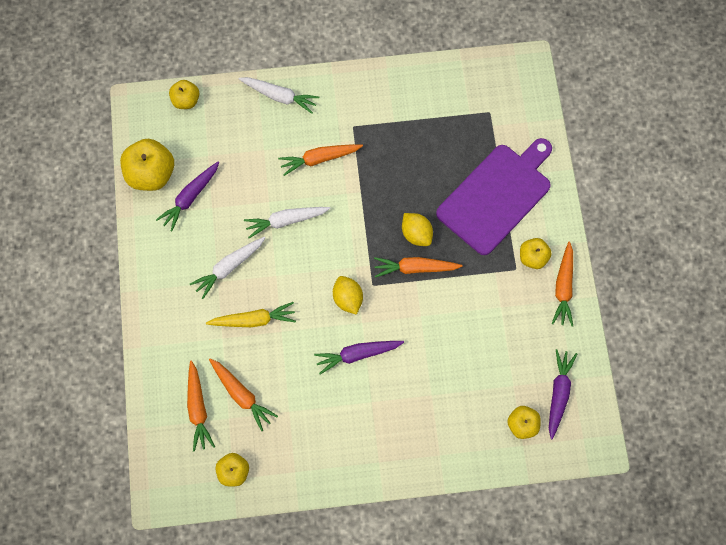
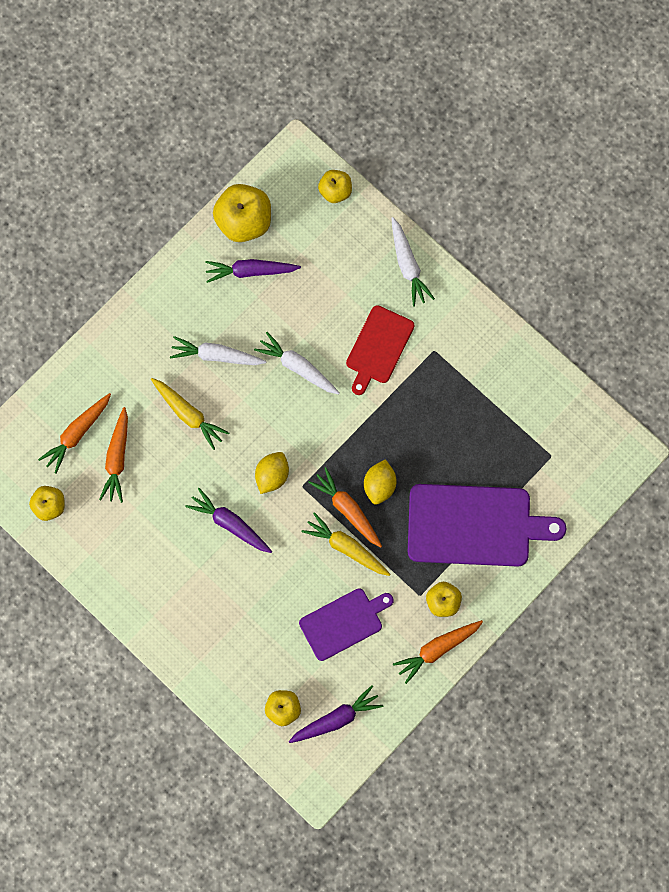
camera: 50 degrees right, 5 degrees up
(319, 159) = (378, 347): orange carrot -> red cutting board
(441, 290) = (346, 547): none -> yellow carrot
(493, 334) = (344, 623): none -> purple cutting board

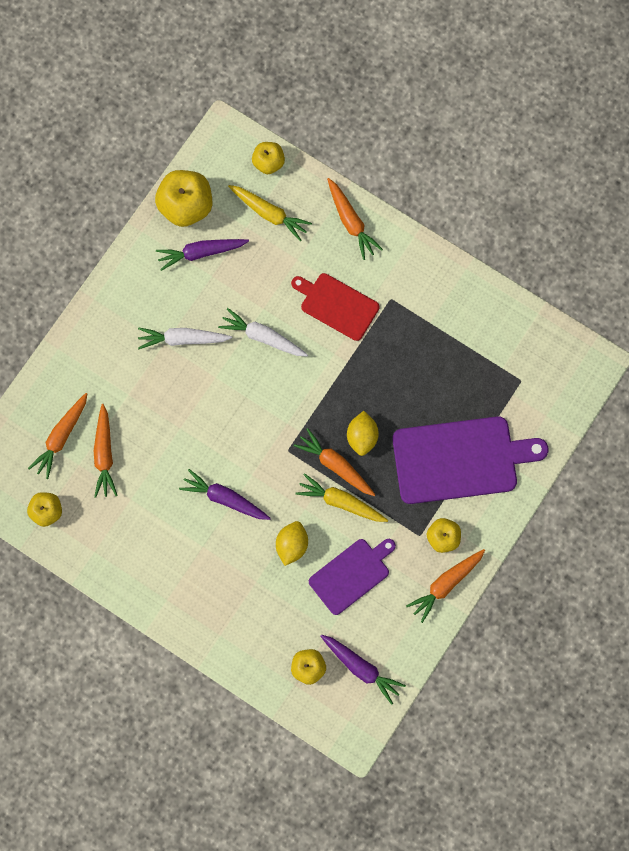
camera: 10 degrees left, 0 degrees up
(188, 414) = (165, 400): yellow carrot -> yellow carrot (269, 213)
(272, 476) = (257, 445): yellow lemon -> yellow lemon (292, 545)
(336, 719) = (361, 668): purple carrot -> purple carrot turned 75 degrees clockwise
(378, 347) = (337, 305): red cutting board -> red cutting board turned 105 degrees clockwise
(408, 265) = (351, 222): white carrot -> orange carrot

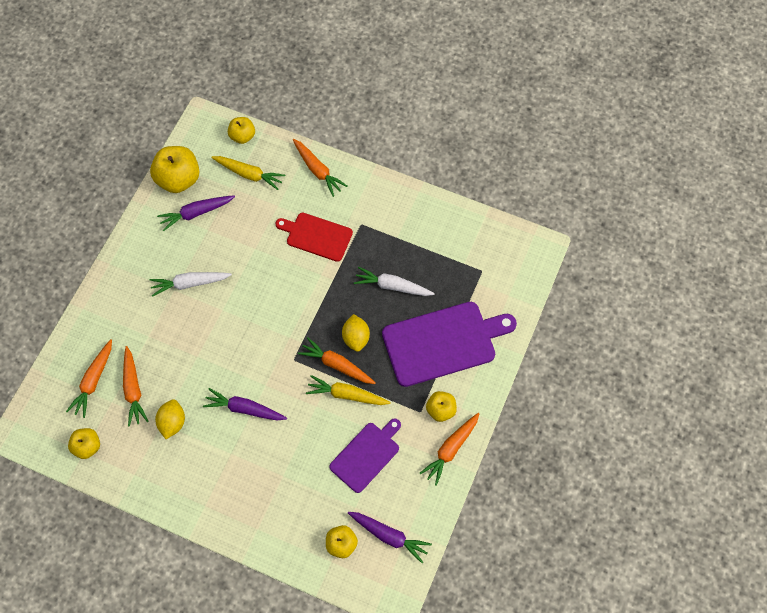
camera: 10 degrees left, 10 degrees down
(263, 337) = (258, 271): white carrot -> white carrot (392, 286)
(292, 545) = (309, 439): yellow lemon -> yellow lemon (172, 423)

